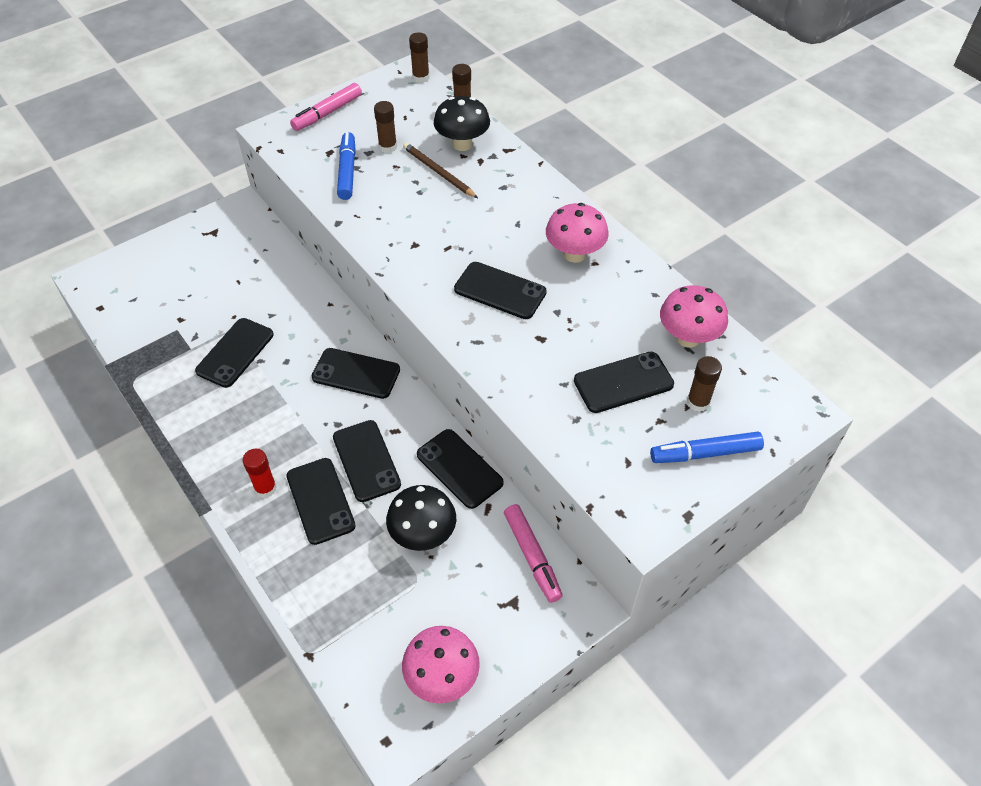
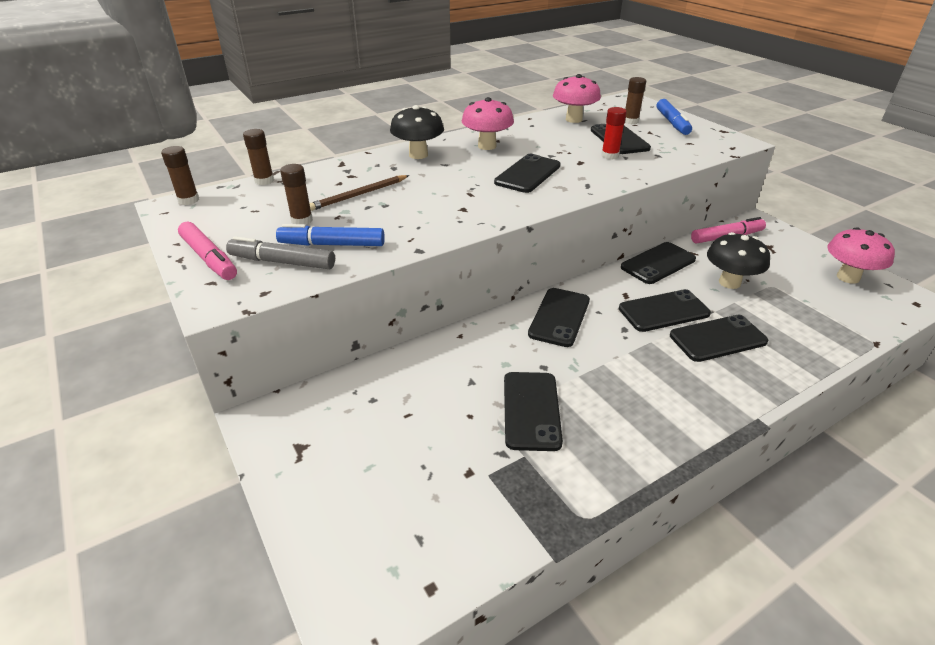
camera: 85 degrees left, 15 degrees down
(235, 353) = (531, 410): black phone -> black phone turned 60 degrees clockwise
(265, 488) = (716, 376): red glue stick -> red glue stick (610, 156)
(321, 150) = (282, 262): none -> grey marker
(462, 144) = (321, 182): black mushroom -> black mushroom (418, 155)

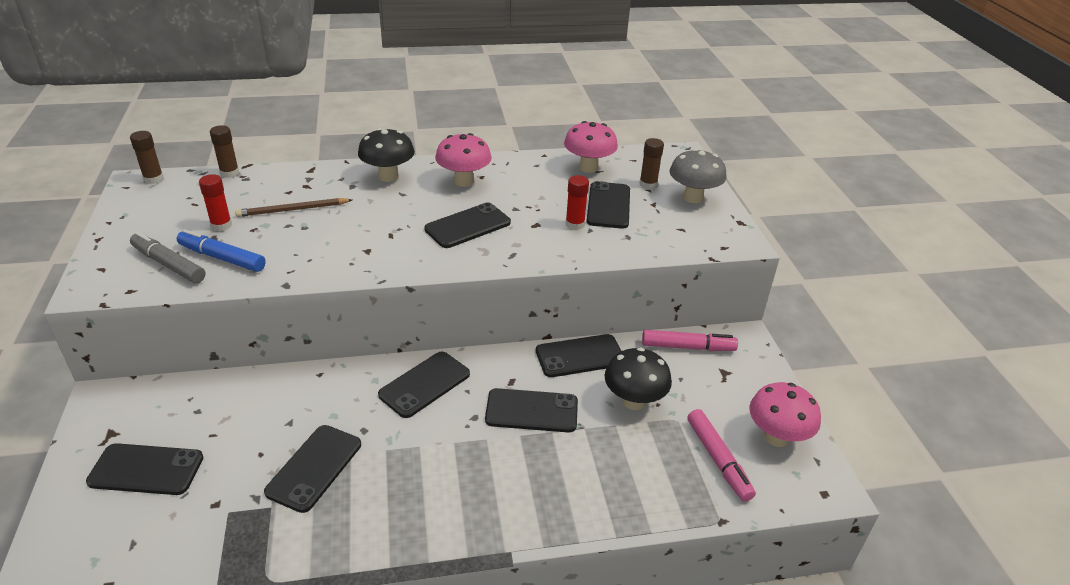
camera: 20 degrees right, 0 degrees up
(209, 258) = (119, 244): pink marker -> pink marker (718, 460)
(302, 220) = (221, 225): brown glue stick -> red glue stick
(672, 123) = (693, 197): blue marker -> grey mushroom
(717, 338) = (556, 458): black phone -> black phone (146, 469)

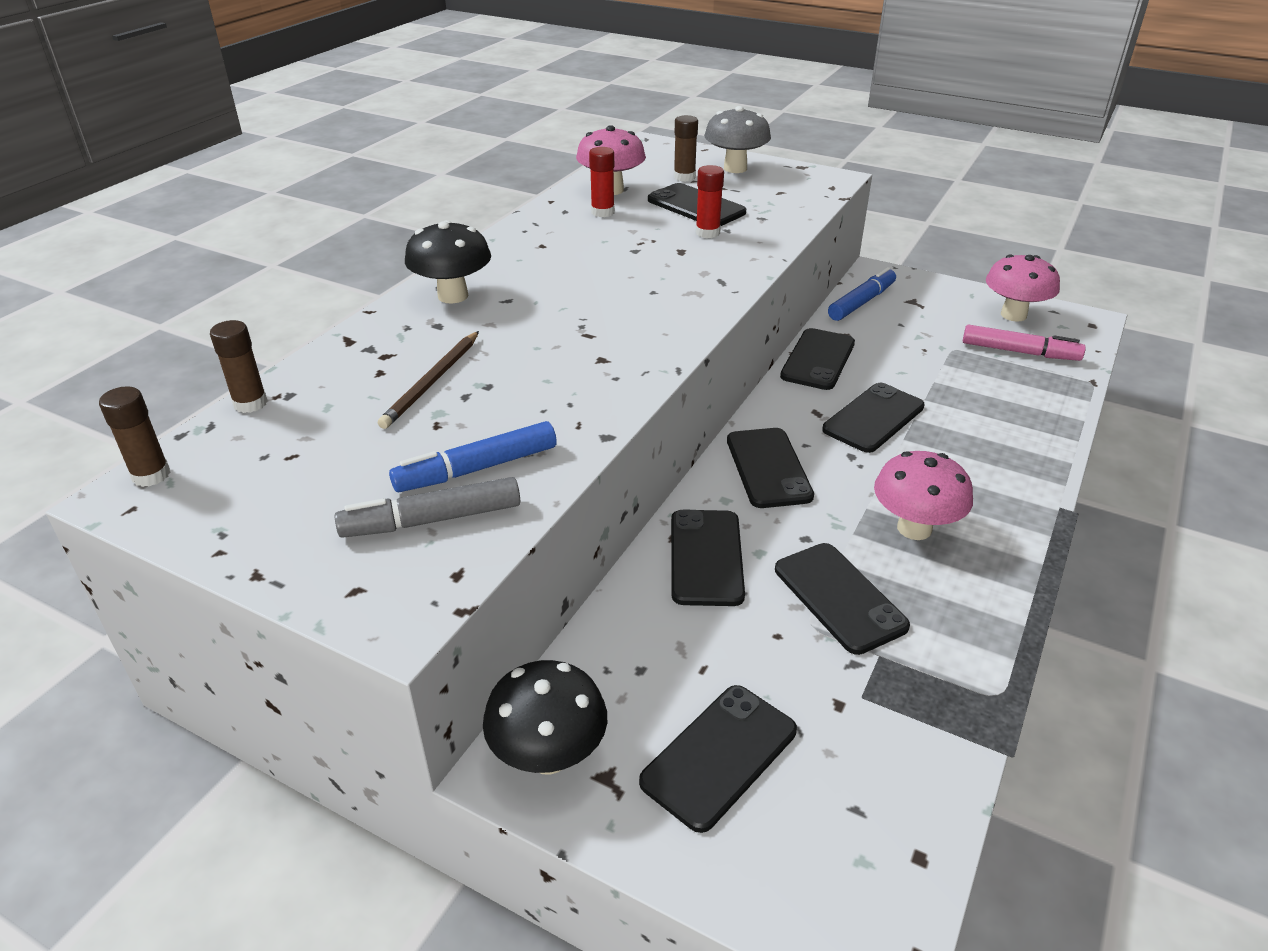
camera: 50 degrees left, 0 degrees up
(221, 225) = (388, 447): red glue stick -> red glue stick (602, 212)
(464, 181) = (536, 257): pink mushroom -> pink mushroom (914, 528)
(467, 226) = (633, 285): black phone -> black phone (706, 557)
(634, 401) = (910, 359): black mushroom -> black mushroom (548, 755)
(688, 347) = (861, 302): pink marker -> blue marker

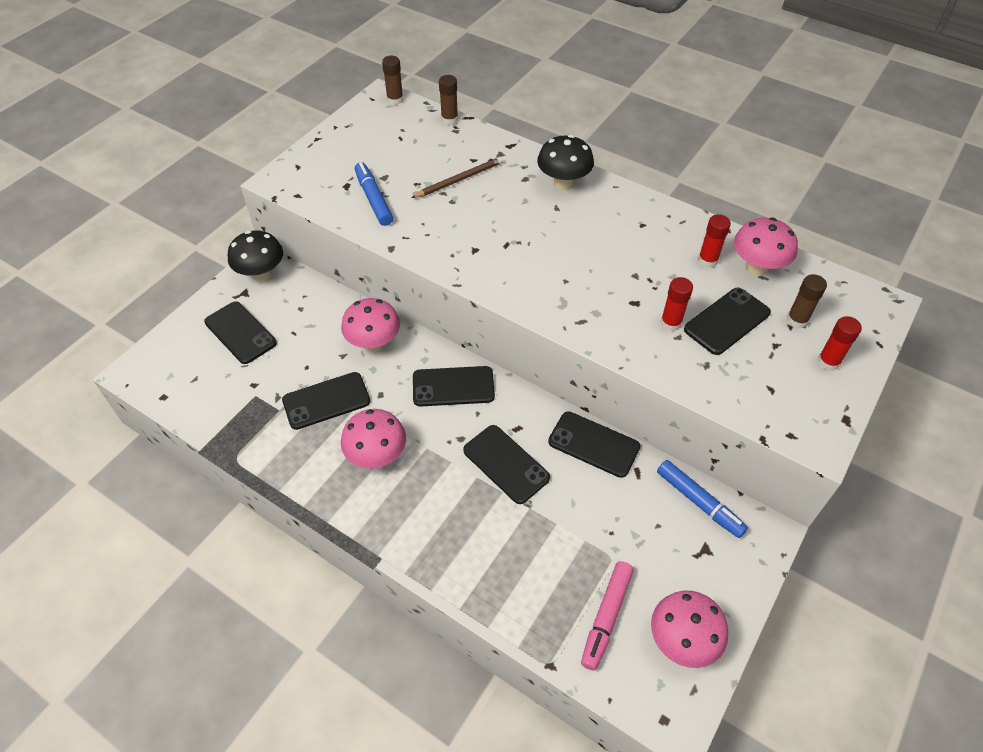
camera: 95 degrees right, 15 degrees up
(432, 382) = (459, 180): brown pencil -> brown pencil turned 120 degrees clockwise
(432, 520) = (337, 186): grey marker -> none
(706, 557) = (374, 343): black phone -> pink mushroom
(735, 168) = (828, 362): grey mushroom -> red glue stick

